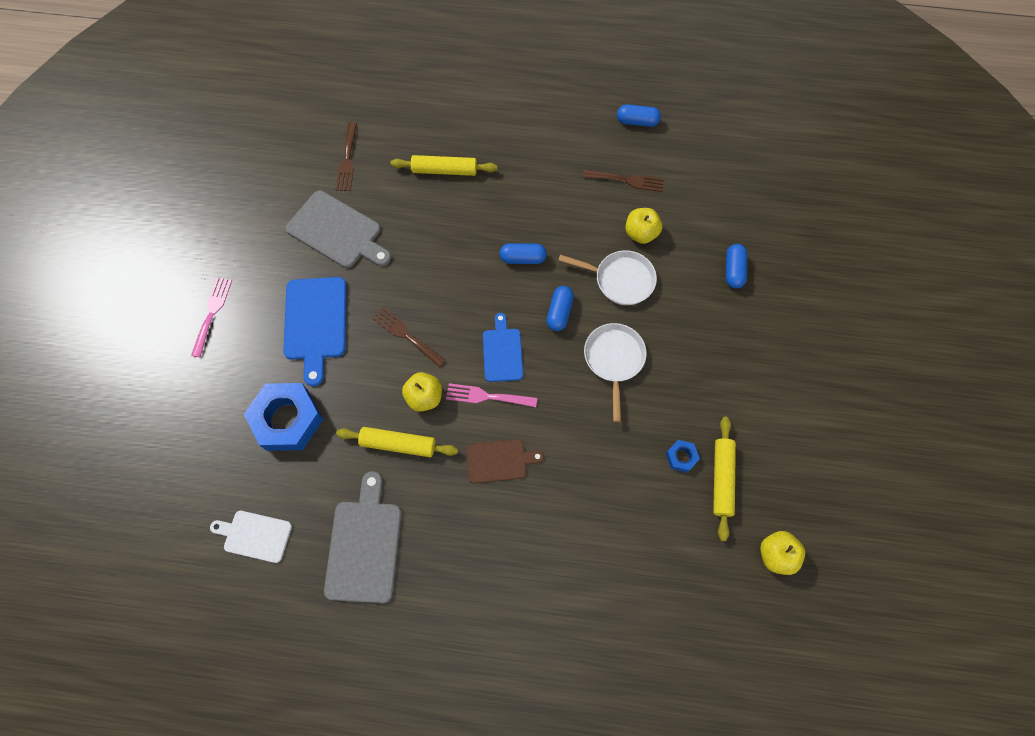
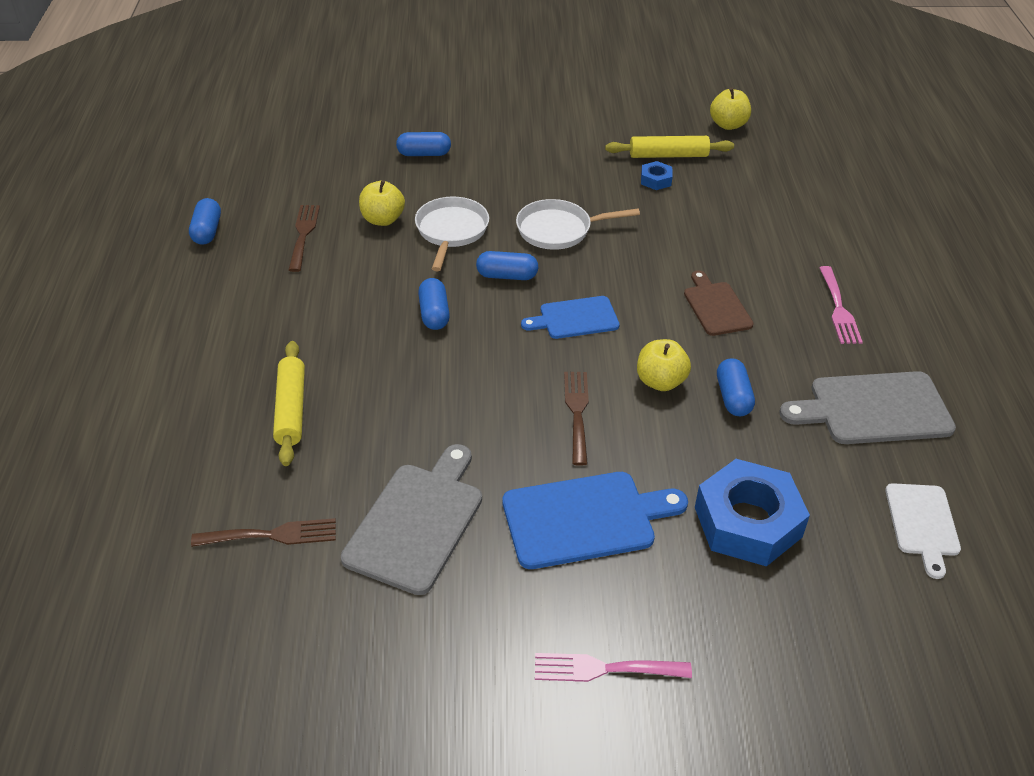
camera: 100 degrees left, 25 degrees down
(398, 444) = (733, 397): yellow rolling pin -> blue capsule
(406, 335) = (577, 412): brown fork -> brown fork turned 150 degrees clockwise
(487, 396) = (639, 325): pink fork -> pink fork (839, 309)

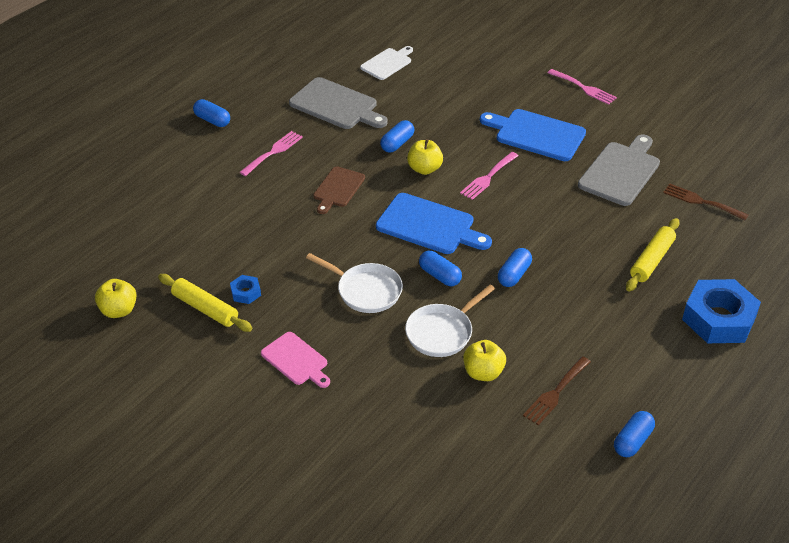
camera: 140 degrees left, 0 degrees up
(417, 522) = (621, 172): grey cutting board -> grey cutting board turned 150 degrees clockwise
(424, 154) = (388, 426): blue capsule -> blue capsule (212, 120)
(547, 158) = (296, 360): none -> pink cutting board
(575, 318) = (429, 225): blue cutting board -> blue cutting board, size x1.60
(577, 412) = (488, 177): brown fork -> pink fork
(748, 522) = (462, 98): blue nut -> blue nut (718, 319)

